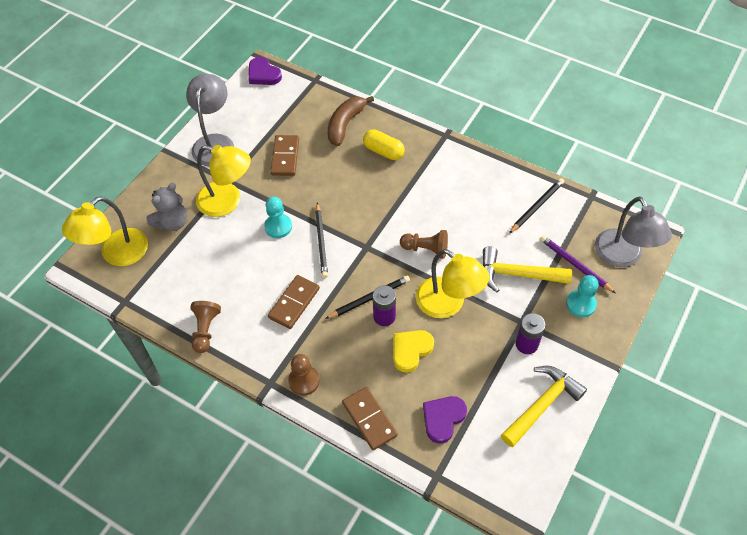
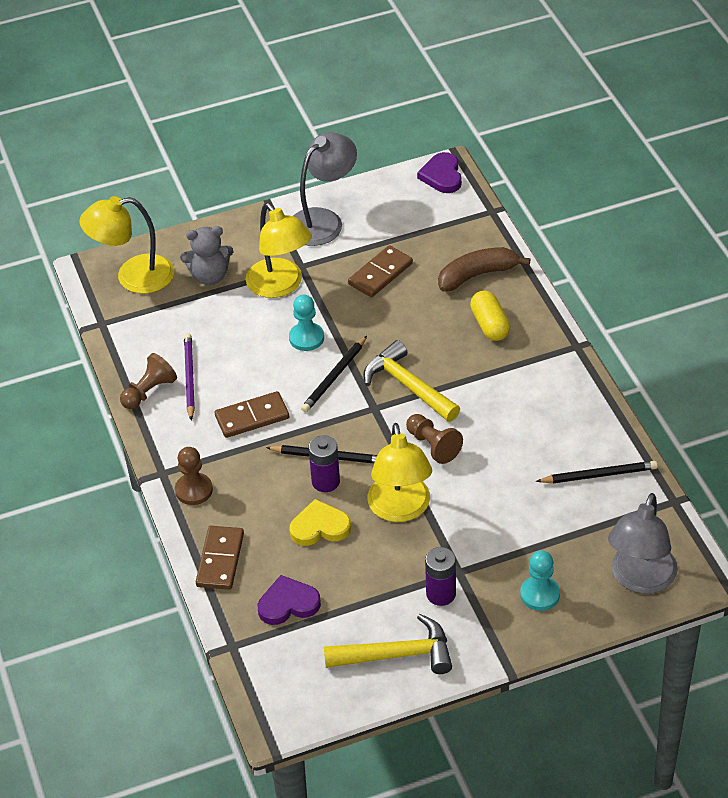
camera: 40 degrees right, 10 degrees down
(517, 274) = (502, 526): yellow hammer -> yellow hammer (407, 386)
(575, 265) = (576, 555): purple pencil -> purple pencil (189, 378)

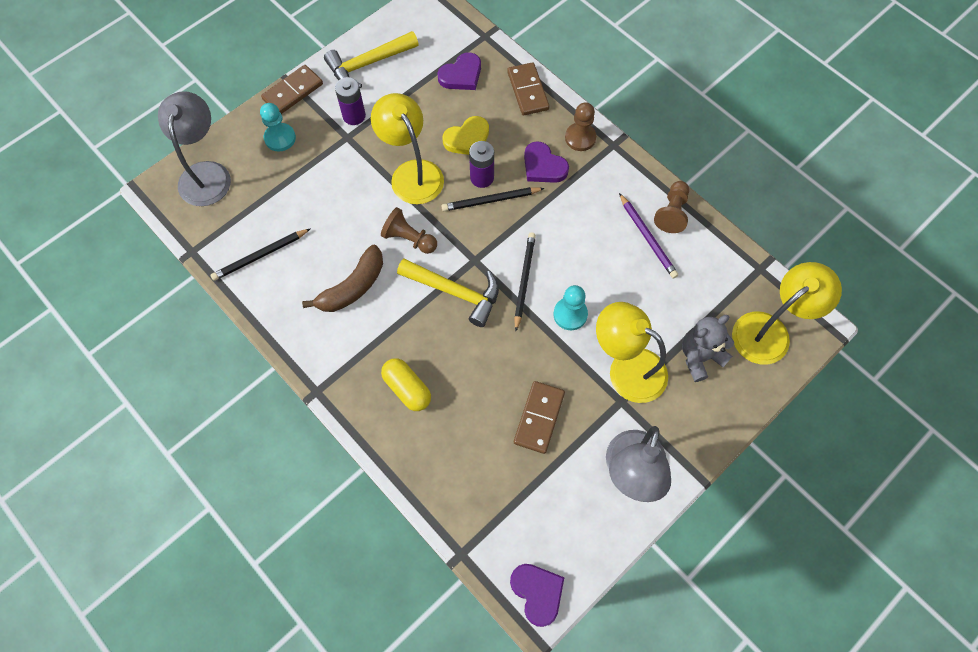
camera: 155 degrees right, 20 degrees up
(252, 417) = (572, 217): brown domino -> brown domino (293, 92)
(252, 473) = (543, 166): none -> purple heart
(477, 275) = (442, 450): brown banana -> brown banana (352, 287)

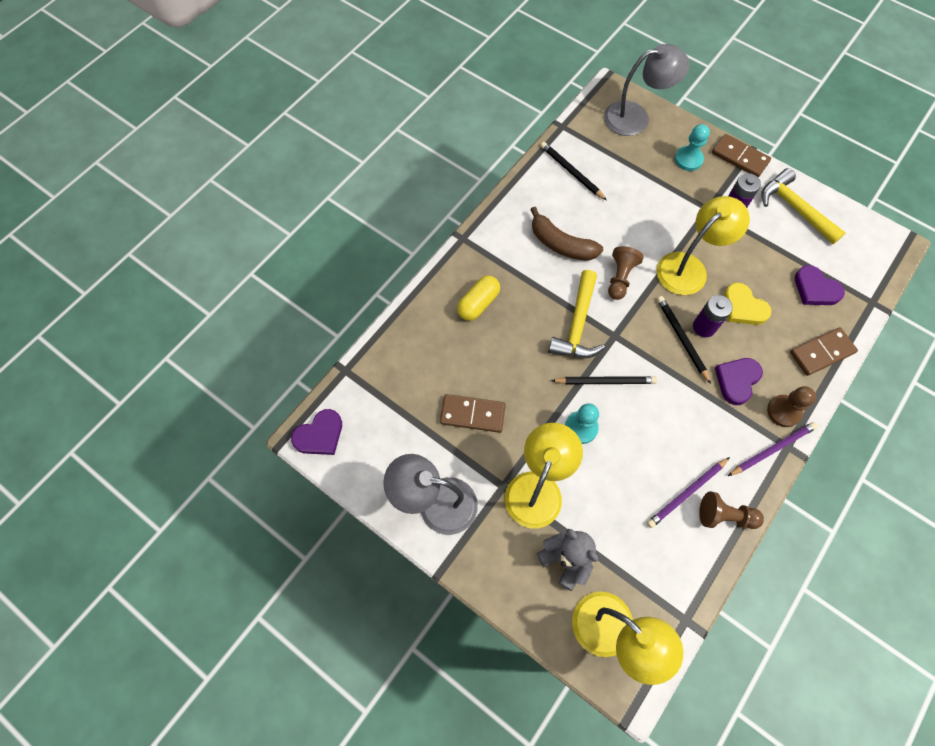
camera: 80 degrees right, 0 degrees up
(615, 158) = (772, 449): none -> purple pencil

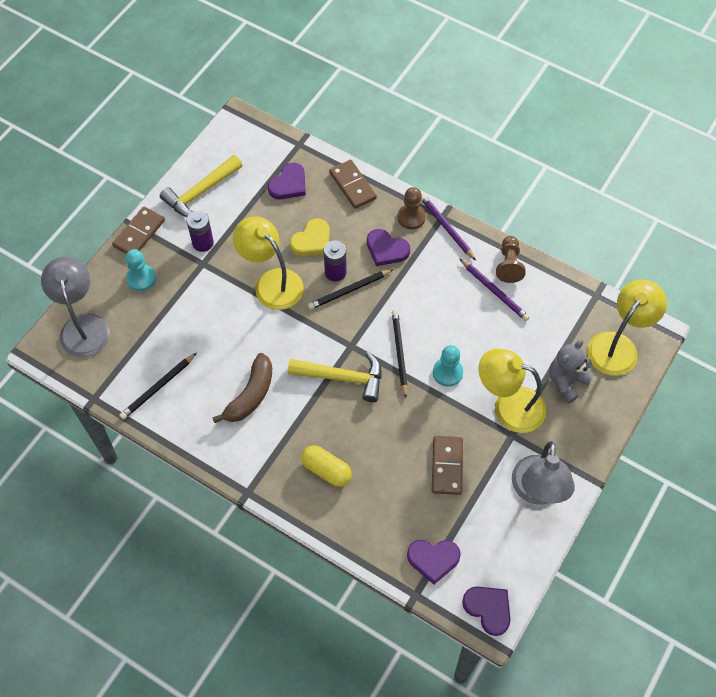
camera: 95 degrees left, 5 degrees down
(377, 390) = (433, 559): none -> purple heart
(620, 278) = (287, 341): brown pawn -> none

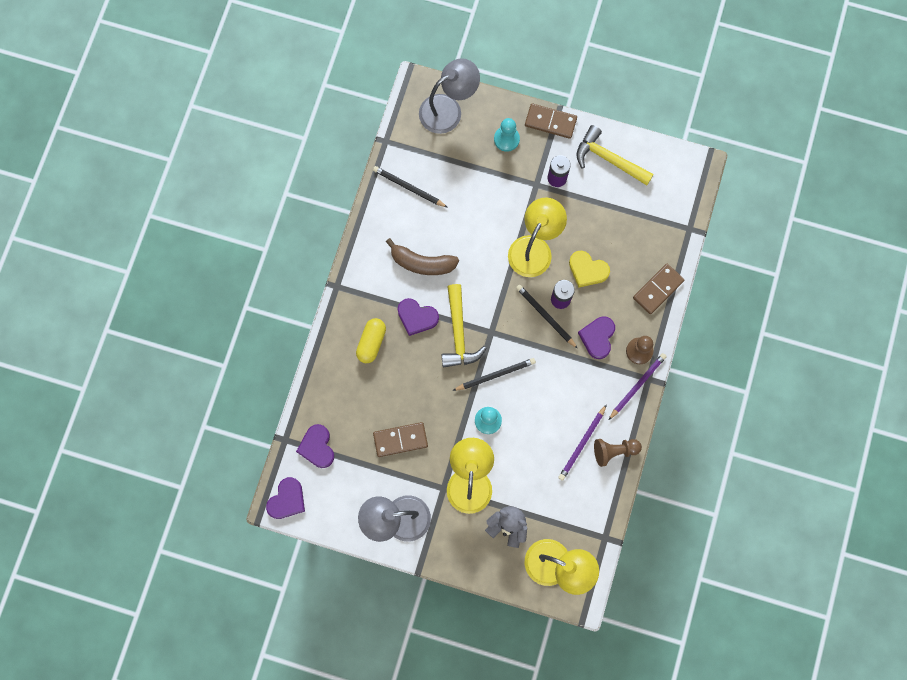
camera: 75 degrees right, 15 degrees up
(289, 184) = (641, 232): purple heart -> purple heart (417, 317)

